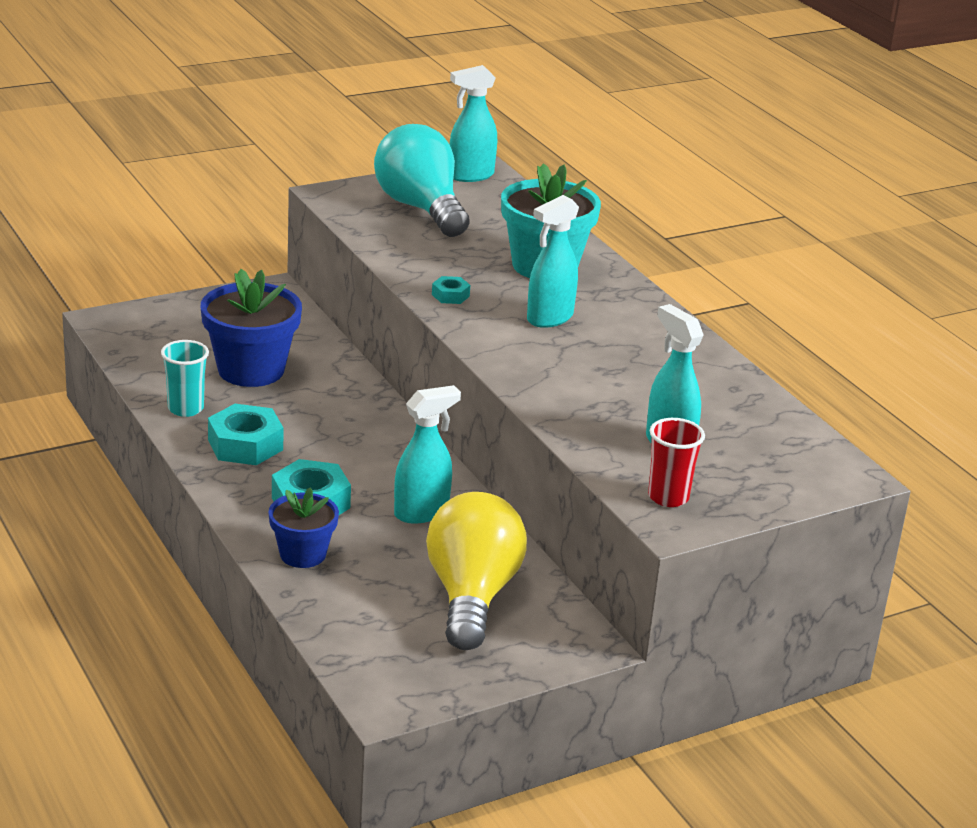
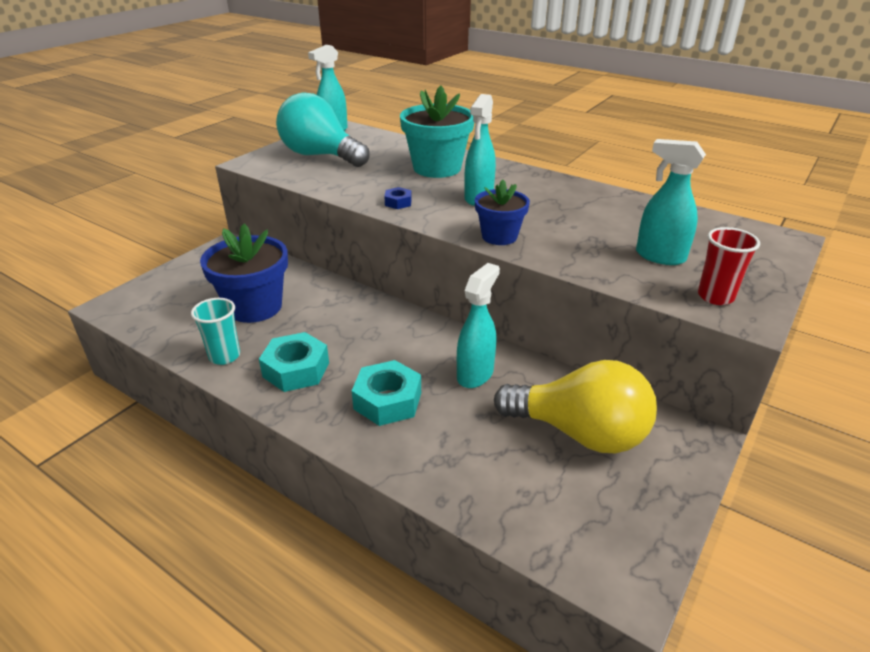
camera: 25 degrees left, 5 degrees up
(302, 554) = (422, 453): blue flower pot -> blue flower pot (499, 236)
(450, 295) = (398, 202): turquoise nut -> blue nut
(471, 596) = (580, 433): yellow light bulb -> yellow light bulb turned 135 degrees clockwise

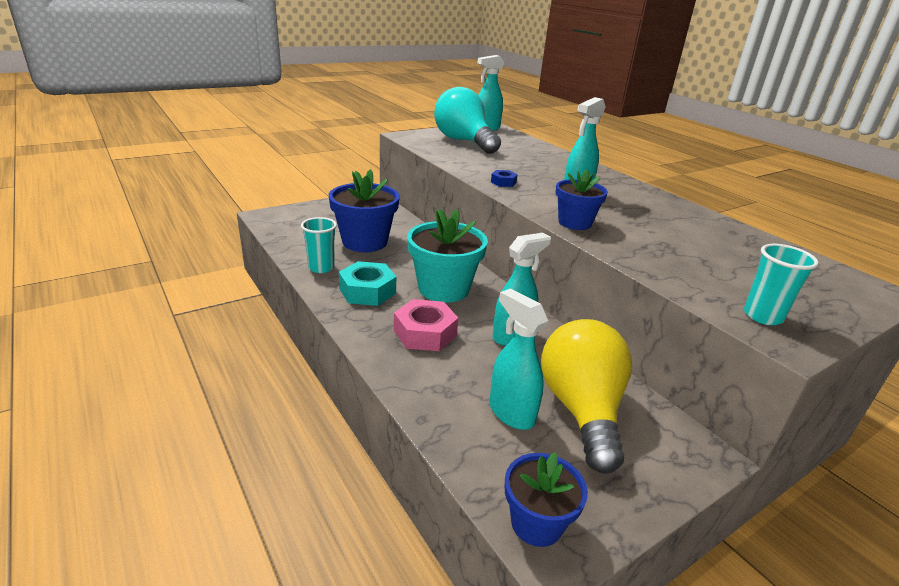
camera: 20 degrees right, 5 degrees down
(388, 400) = (425, 333): turquoise nut -> pink nut
(437, 168) = (555, 167): turquoise flower pot -> turquoise flower pot (443, 289)
(580, 433) = (581, 410): yellow light bulb -> yellow light bulb turned 135 degrees counterclockwise
(603, 565) = (536, 523): none -> blue flower pot
(659, 256) = (723, 272): turquoise spray bottle -> turquoise spray bottle (511, 413)
(715, 296) = (762, 316): red cup -> turquoise cup

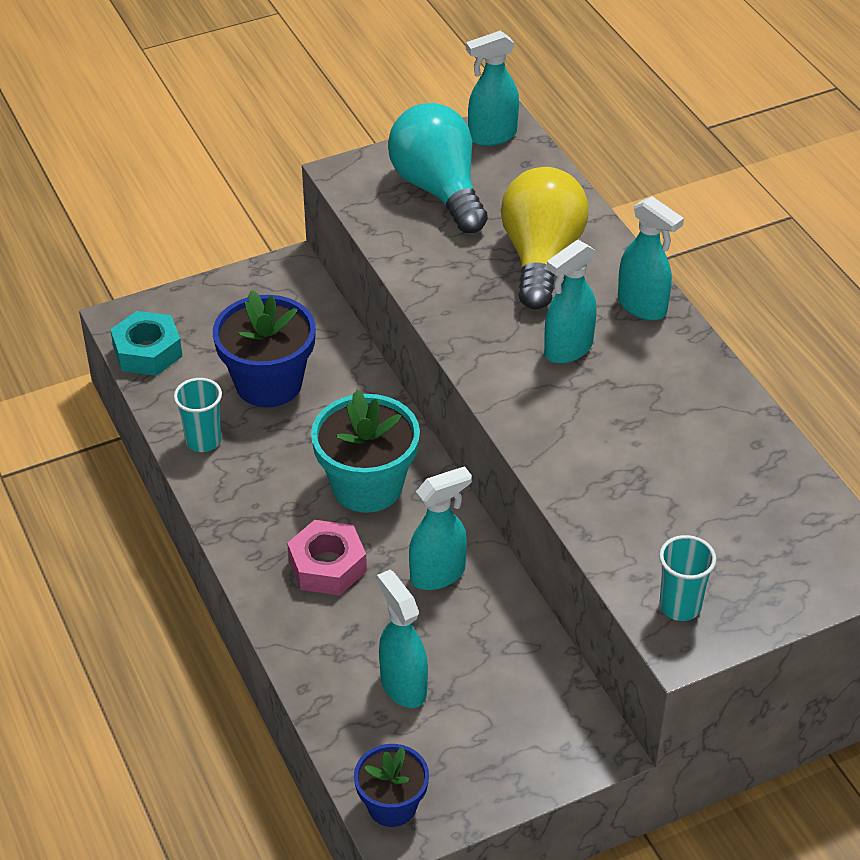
camera: 10 degrees right, 15 degrees up
(367, 291) = (263, 489): turquoise nut -> turquoise nut (147, 351)
(503, 182) = (466, 320): blue nut -> none
(574, 223) = (533, 424): blue flower pot -> none
(581, 410) = (485, 686): yellow light bulb -> yellow light bulb (541, 257)
(611, 180) = (642, 307): none -> turquoise spray bottle

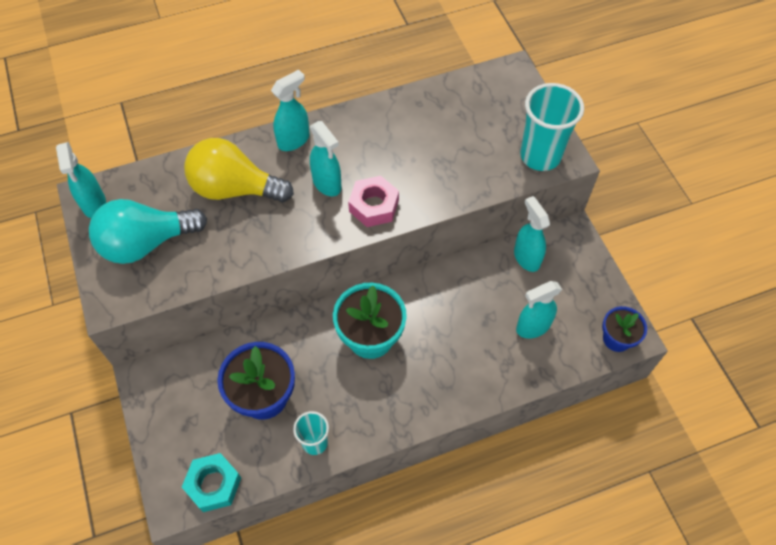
camera: 85 degrees left, 15 degrees up
(327, 566) = (437, 365): pink nut -> pink nut (374, 206)
(438, 574) = (448, 301): turquoise spray bottle -> turquoise spray bottle (526, 257)
(680, 606) = (540, 156): turquoise cup -> turquoise cup, size x1.75

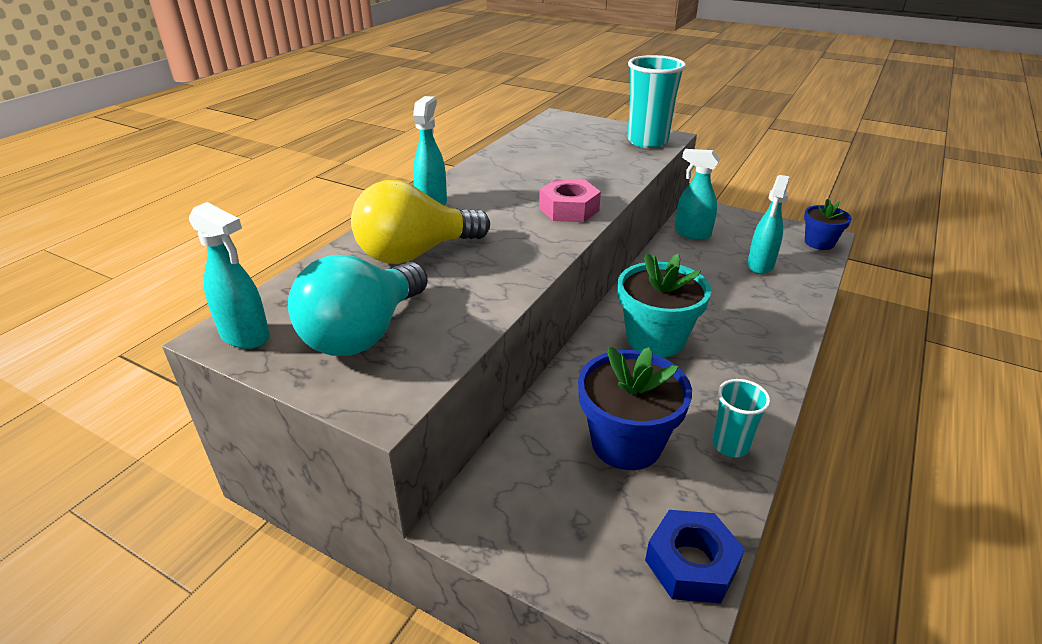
camera: 40 degrees left, 25 degrees down
(213, 484) = (691, 564): turquoise nut -> blue nut
(327, 184) = (506, 215): turquoise spray bottle -> none

